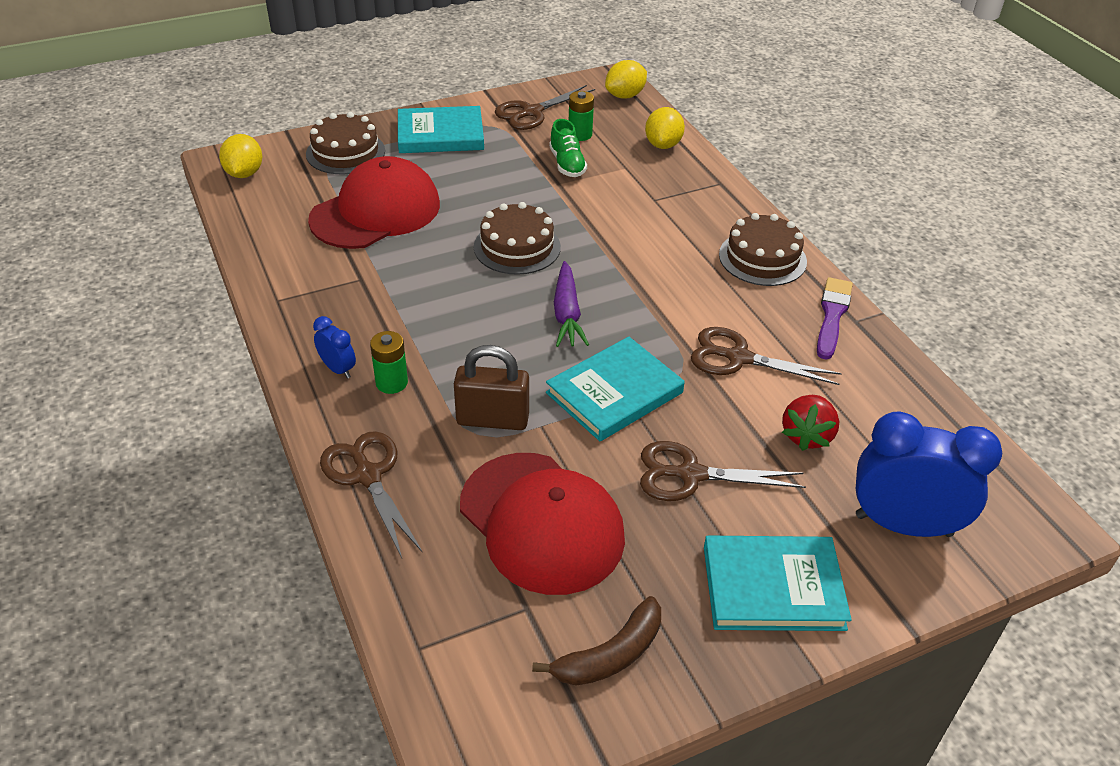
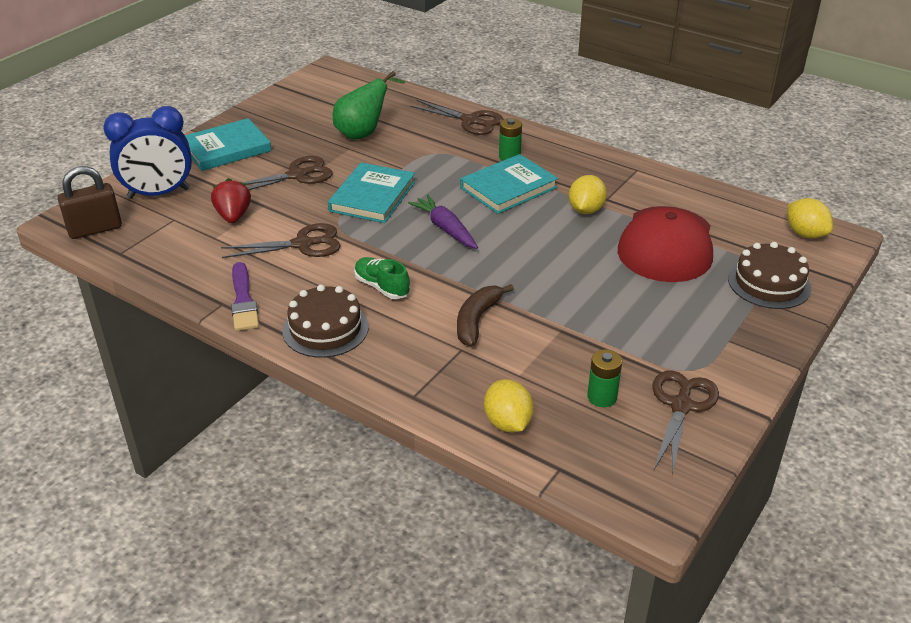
camera: 150 degrees right, 5 degrees down
(338, 369) = (548, 152): blue clock -> none
(440, 134) = (724, 336): turquoise book -> turquoise book (508, 187)
(492, 419) = (432, 161): brown padlock -> brown padlock (95, 229)
(517, 247) = (530, 260): brown cake -> none
(541, 522) = (364, 133): red cap -> green pear
(567, 164) = (575, 354): green shoe -> green shoe (382, 287)
(610, 655) = (294, 107): brown banana -> brown banana (477, 320)
(625, 96) = (615, 484): yellow lemon -> yellow lemon (586, 210)

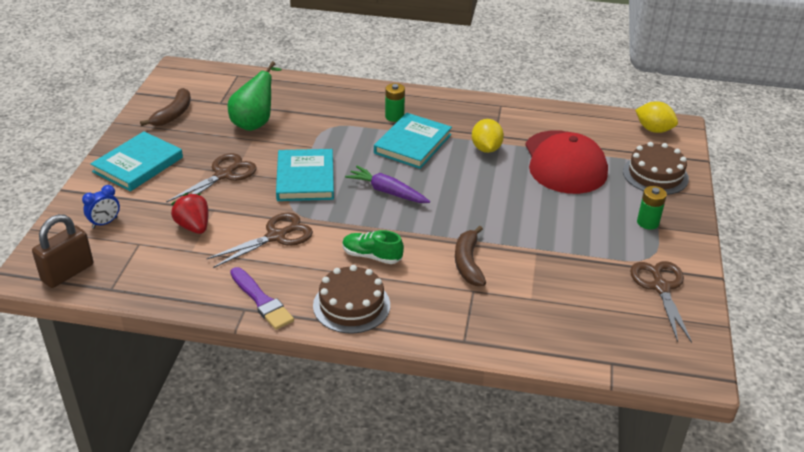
camera: 25 degrees left, 0 degrees up
(159, 193) = (105, 223): blue clock -> blue clock, size x0.46
(292, 110) = (173, 114): none -> brown banana
(470, 121) = (340, 92): brown scissors -> none
(507, 423) = (550, 339): yellow lemon -> none
(602, 397) = (602, 298): green battery -> green battery (648, 222)

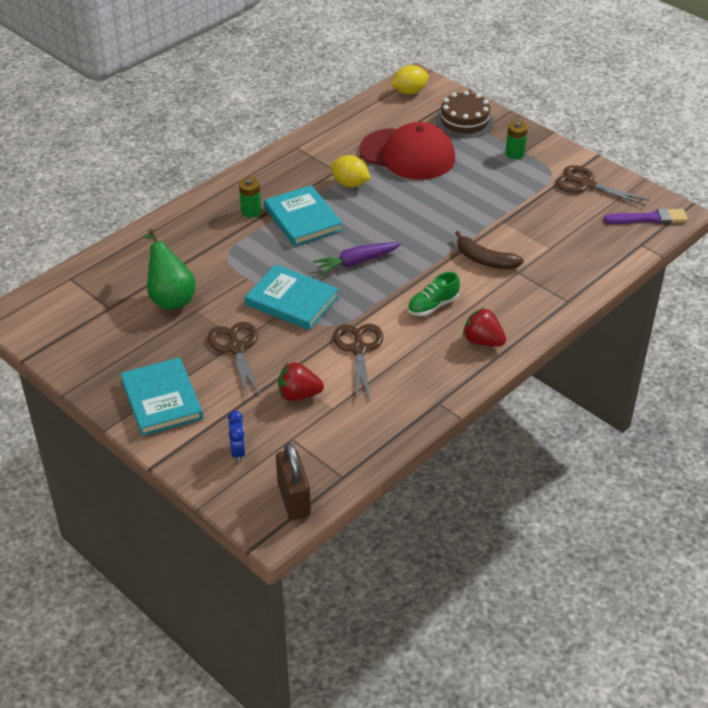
camera: 55 degrees left, 5 degrees up
(173, 114) = (95, 346): brown banana -> none
(261, 301) = (436, 389): purple brush -> purple brush (649, 218)
(351, 305) = (483, 341): brown cake -> red strawberry

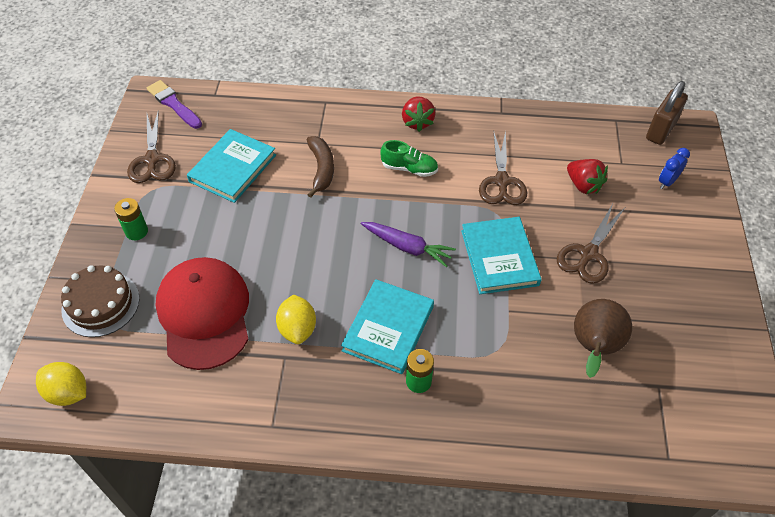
camera: 130 degrees left, 10 degrees up
(162, 400) = (687, 260): turquoise book -> turquoise book (232, 168)
(170, 298) = (593, 348): green pear -> brown pear
(359, 349) = (502, 182): brown scissors -> brown scissors turned 45 degrees counterclockwise

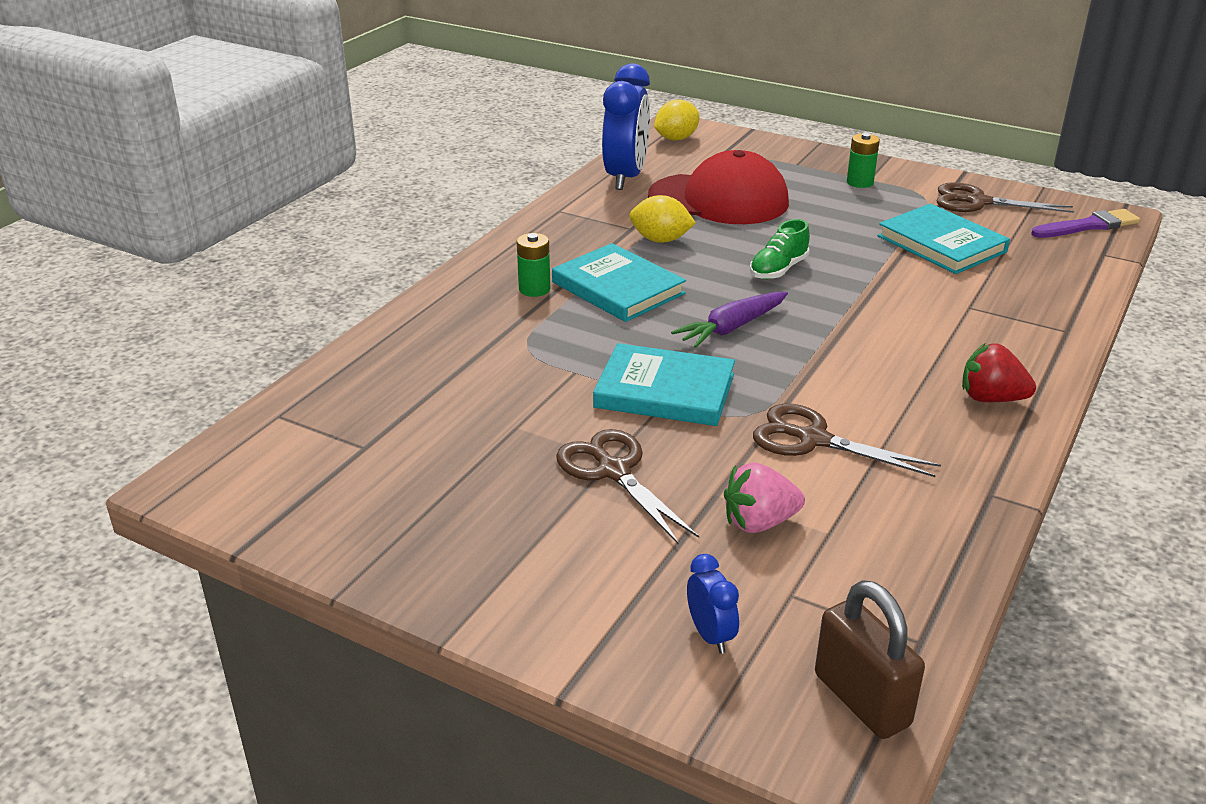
camera: 115 degrees right, 20 degrees down
(100, 304) = (769, 158): brown cake -> none
(179, 401) = (625, 177): none -> blue clock
(321, 169) = (913, 300): brown banana -> none
(409, 168) = (883, 365): green shoe -> green shoe (778, 269)
(583, 185) = (759, 522): red strawberry -> pink strawberry
(593, 348) = (464, 417): brown pear -> none

